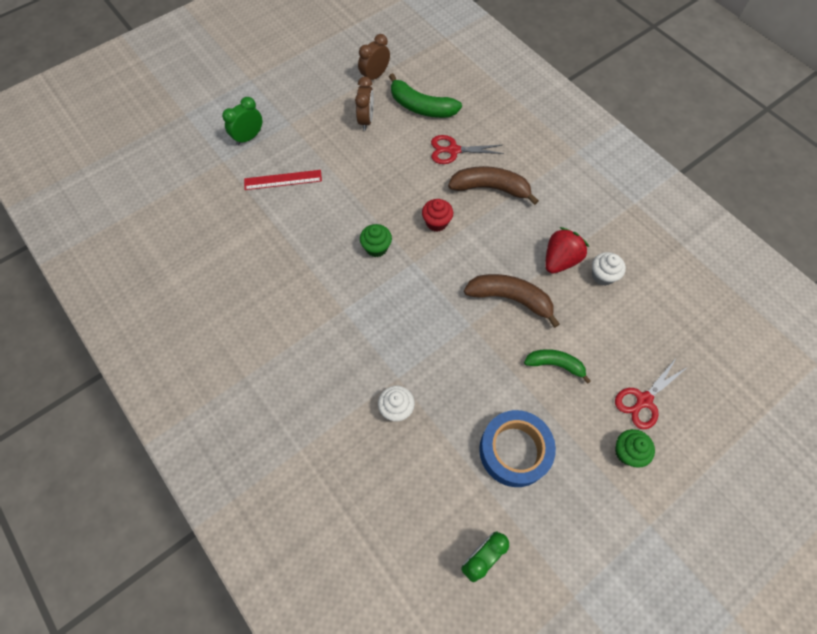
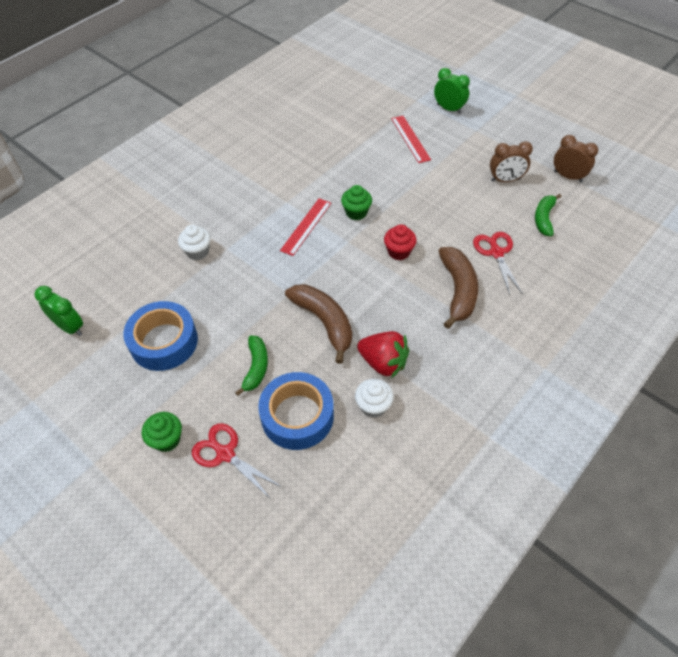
camera: 80 degrees right, 10 degrees down
(384, 296) = (306, 226): none -> red ruler
(421, 107) = (544, 218): green banana -> green banana, size x0.64
(510, 299) = (324, 322): brown banana -> brown banana turned 45 degrees counterclockwise
(609, 336) = (297, 416): none -> blue tape

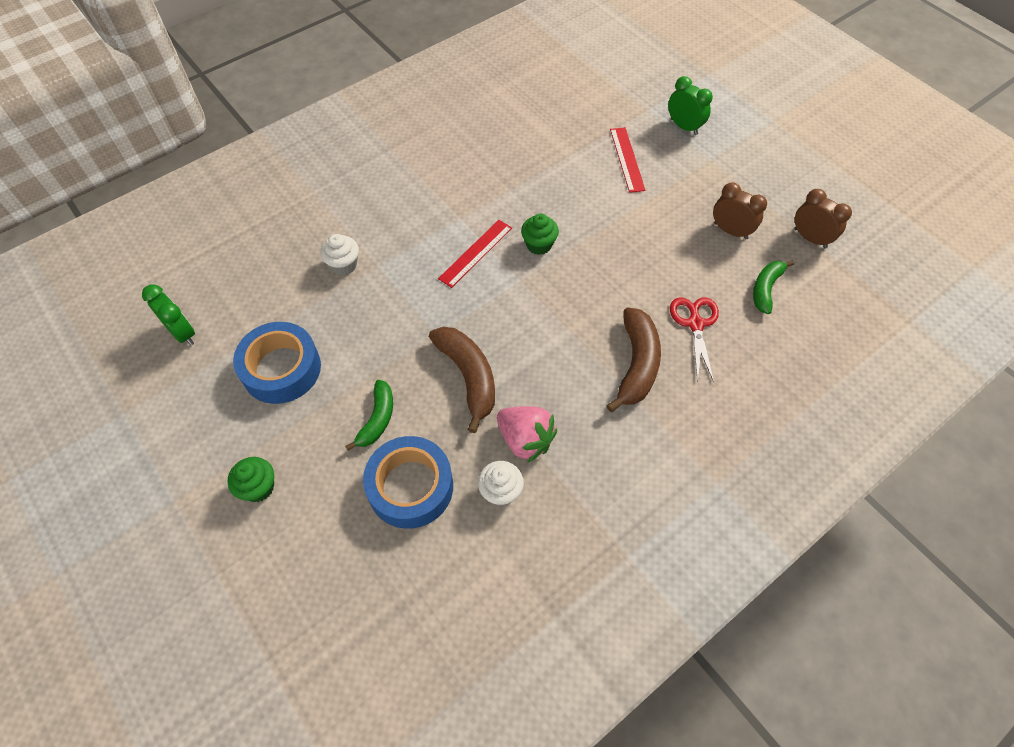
camera: 10 degrees right, 5 degrees up
(225, 453) = (319, 516): red scissors -> none
(383, 362) = (525, 439): red strawberry -> pink strawberry
(398, 252) = (577, 303): red cupcake -> none
(505, 180) = (730, 231): brown clock -> brown clock turned 150 degrees counterclockwise

